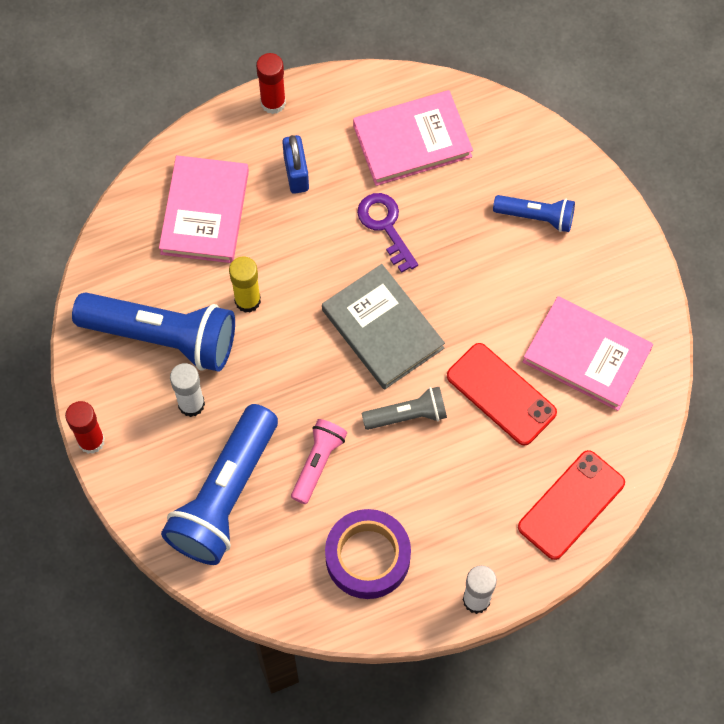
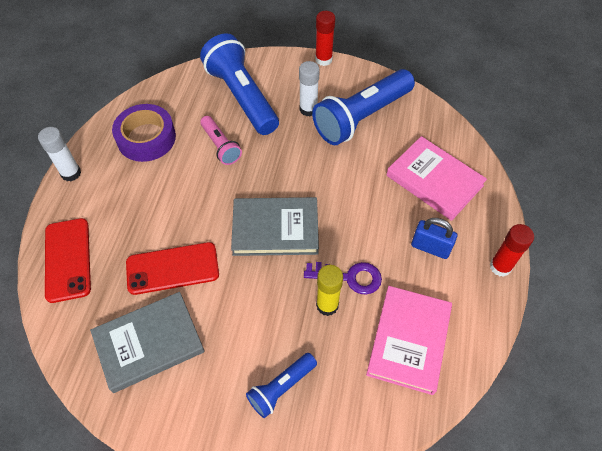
camera: 125 degrees right, 10 degrees down
(247, 300) = (353, 169): yellow glue stick -> yellow glue stick (327, 305)
(407, 415) = (208, 207): grey flashlight -> none
(587, 355) = (149, 343): pink book -> grey book

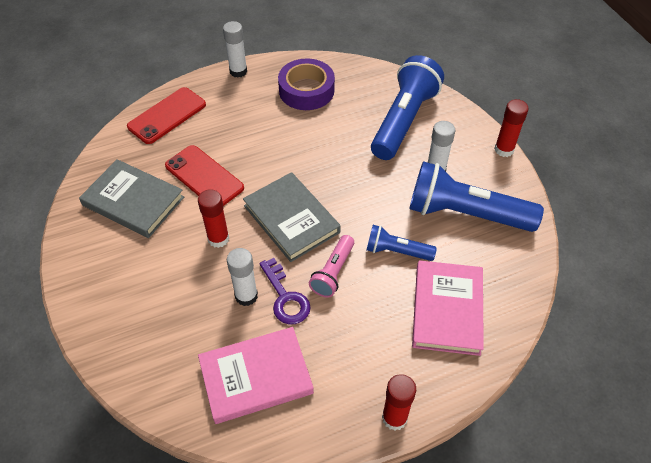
camera: 55 degrees right, 5 degrees down
(221, 146) = (340, 137): pink flashlight -> pink flashlight (333, 272)
(251, 294) = (218, 239): none -> red glue stick
(281, 388) = (150, 305): blue flashlight -> blue flashlight (396, 251)
(327, 305) = (246, 296): yellow glue stick -> white glue stick
(430, 247) = (367, 345): blue padlock -> none

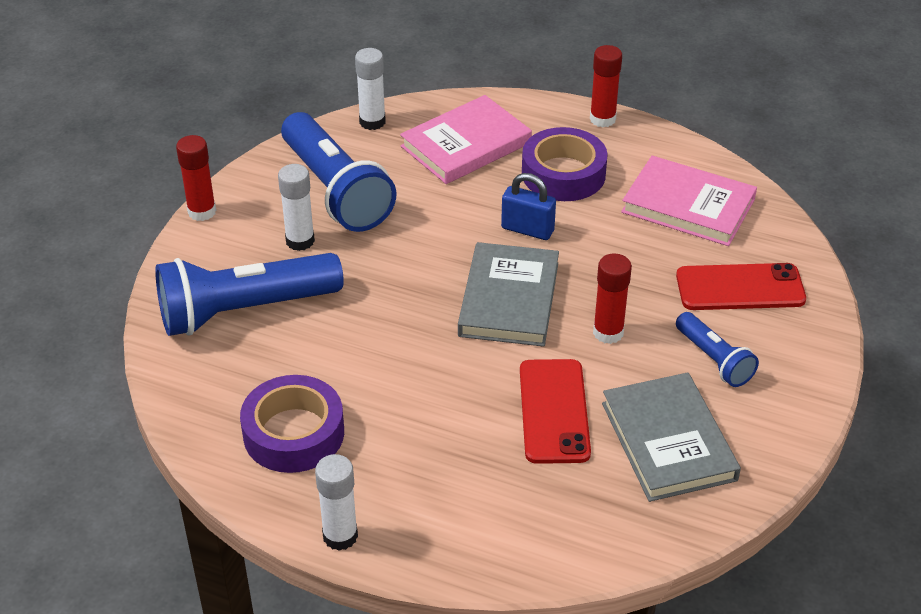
camera: 135 degrees left, 10 degrees down
(167, 116) = (515, 536): red phone -> red phone (740, 288)
(246, 296) = (633, 265): white glue stick -> white glue stick (372, 122)
(285, 297) = (597, 240): purple key -> none
(333, 272) = (527, 229): pink flashlight -> blue padlock
(362, 336) = (563, 174): none -> purple tape
(396, 251) = (445, 206): blue flashlight -> blue flashlight (714, 360)

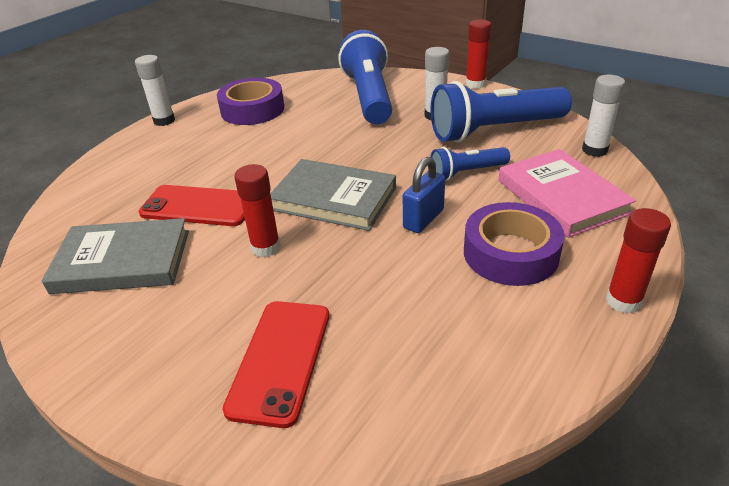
camera: 105 degrees right, 5 degrees down
(688, 206) = (439, 346): pink book -> none
(714, 360) = (190, 312): blue flashlight -> blue flashlight (466, 173)

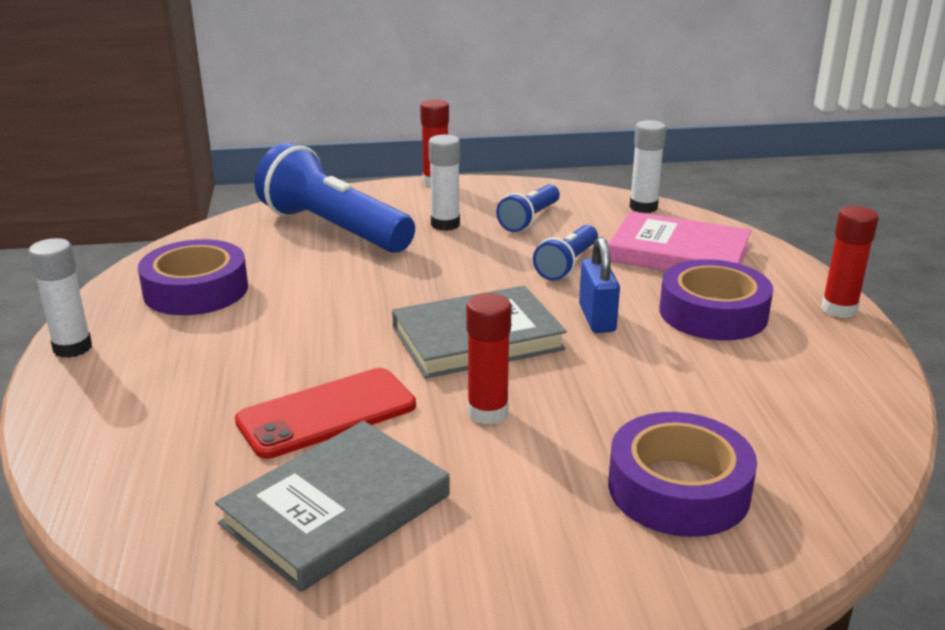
camera: 45 degrees left, 10 degrees down
(280, 360) = (678, 488): red phone -> purple tape
(494, 131) = (530, 219): blue flashlight -> blue flashlight, size x0.52

